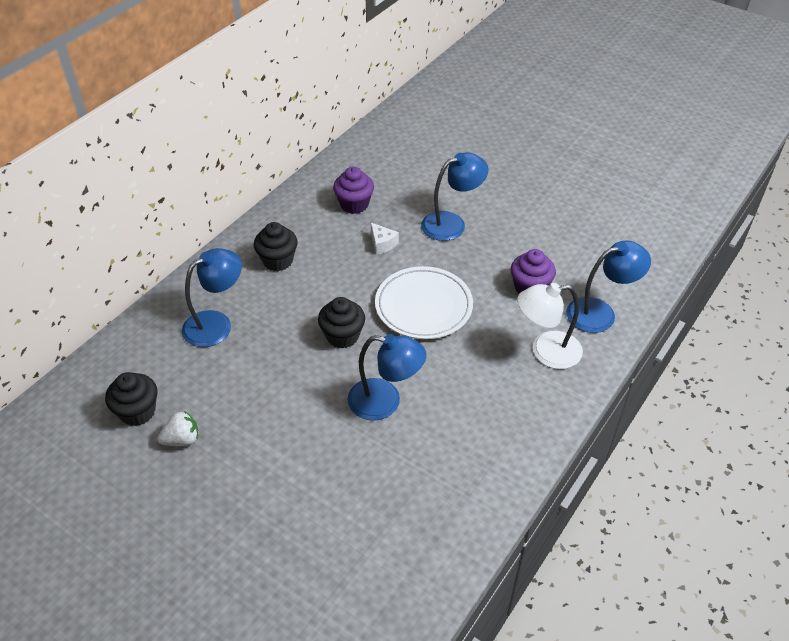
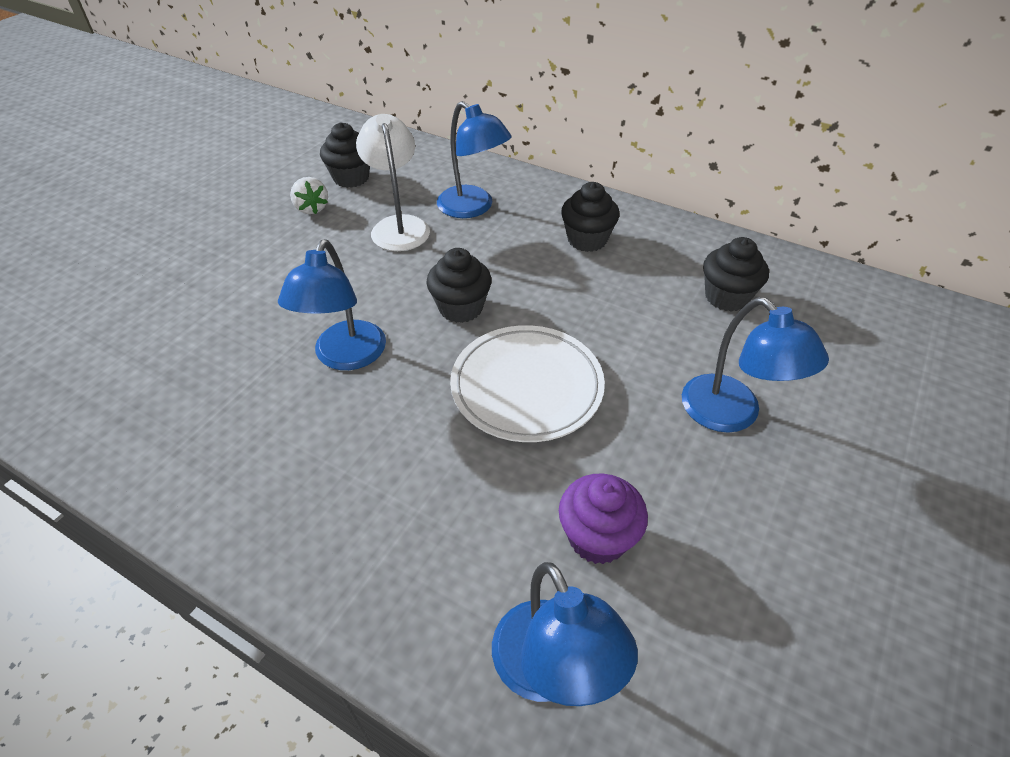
camera: 85 degrees right, 0 degrees up
(354, 204) = (726, 297): purple cupcake -> black cupcake
(382, 244) = (650, 333): white cheese -> none
(546, 351) = (440, 561): white lamp -> white lamp (398, 226)

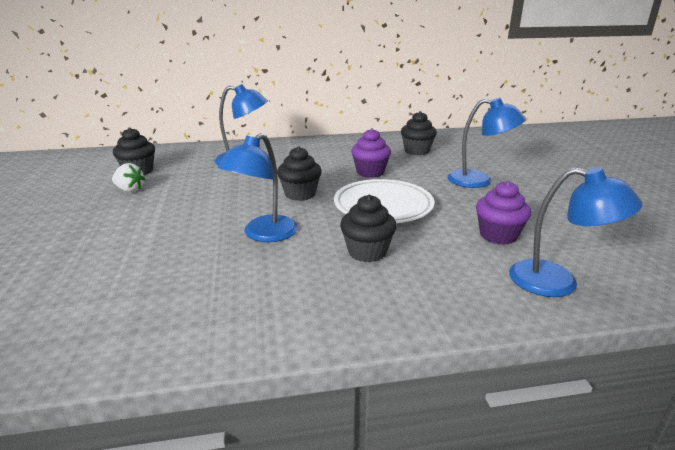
camera: 40 degrees left, 20 degrees down
(345, 357) = (263, 234): blue lamp -> blue lamp turned 60 degrees clockwise
(398, 226) = (207, 179): white lamp -> none
(587, 240) = (325, 153): black cupcake -> black cupcake (367, 252)
(596, 310) = (370, 172): none -> purple cupcake

